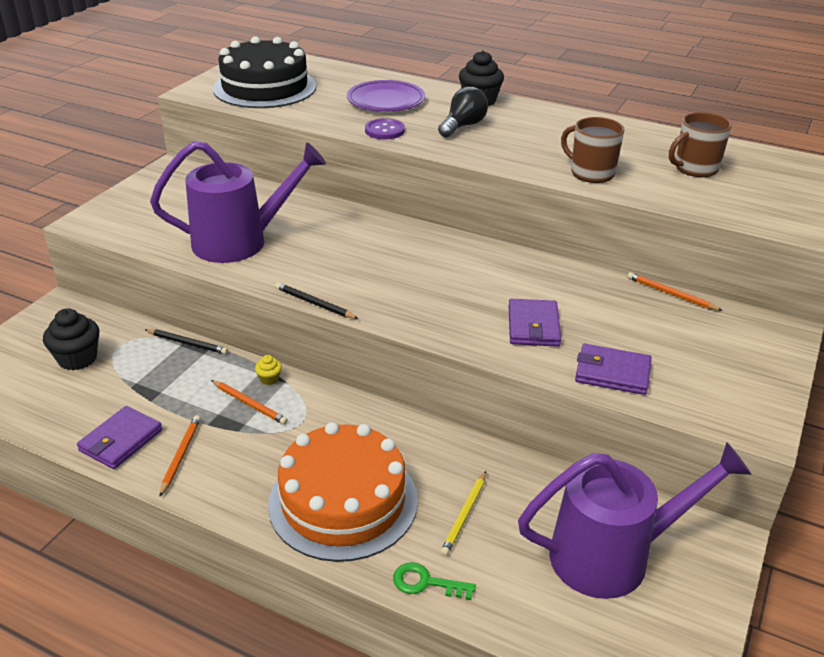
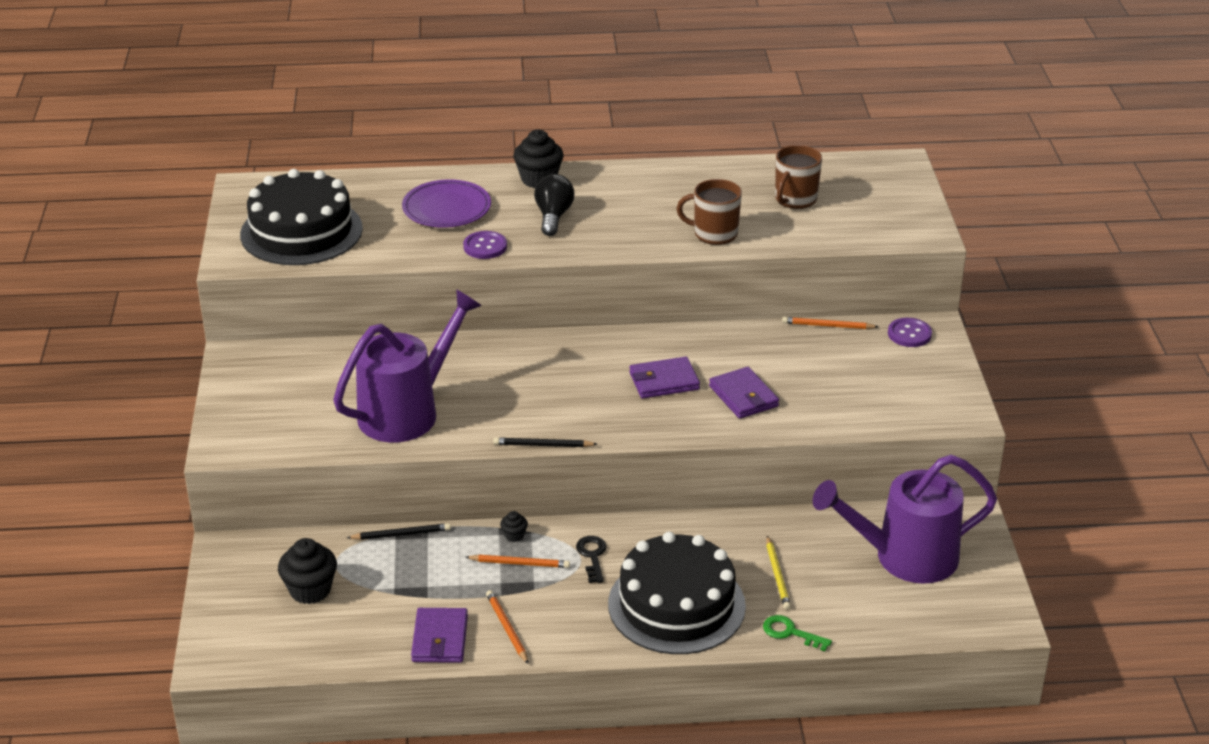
camera: 30 degrees left, 0 degrees up
(269, 379) = (514, 535): yellow cupcake -> black cupcake
(314, 423) = (592, 556): none -> black key
(343, 501) = (676, 605): orange cake -> black cake
(426, 582) = (790, 632): green key -> green key turned 45 degrees clockwise
(612, 373) = (835, 413): purple wallet -> purple wallet (664, 381)
(613, 555) = (904, 557): purple watering can -> purple watering can turned 150 degrees counterclockwise
(752, 328) = (909, 334): none -> purple button

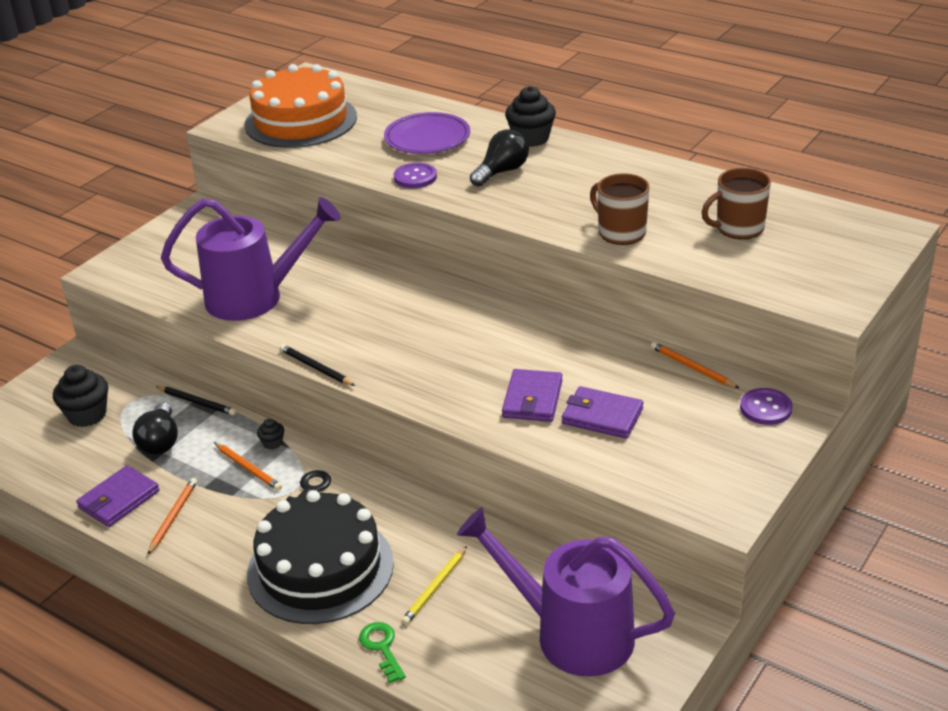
camera: 40 degrees right, 0 degrees up
(301, 231) = (301, 121): black cake -> orange cake
(412, 579) = (160, 441): none -> black light bulb
(664, 381) = (481, 356): purple wallet -> purple wallet (602, 416)

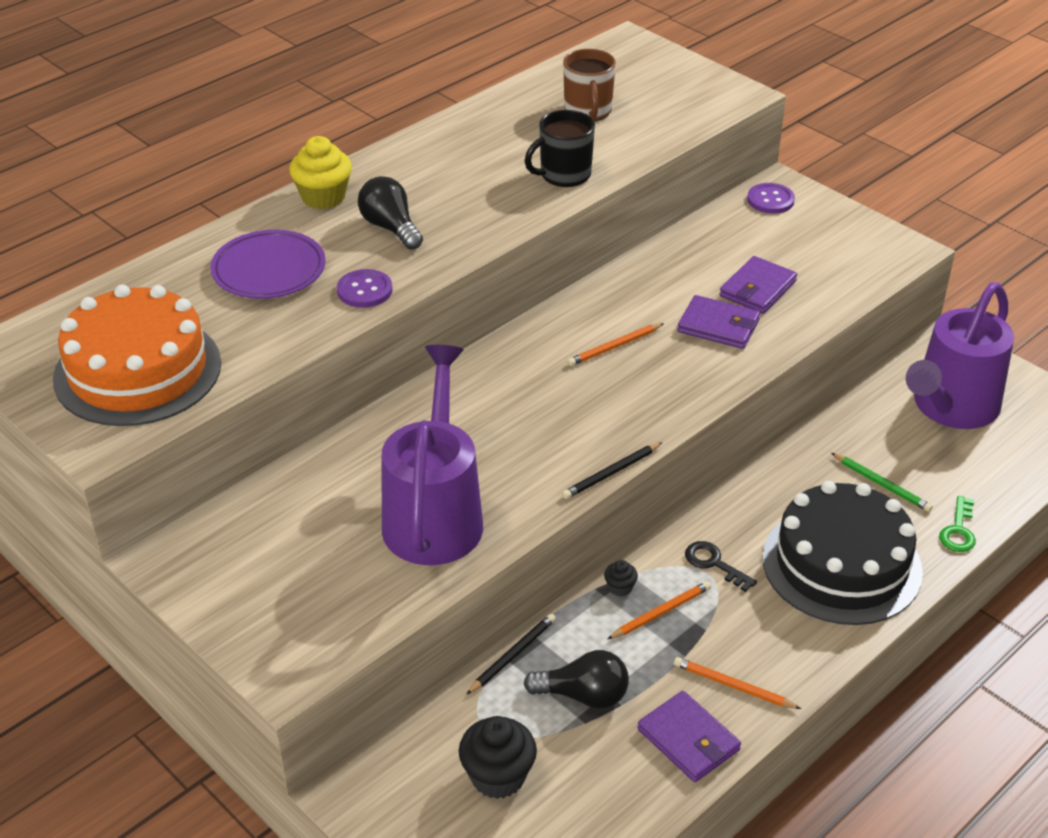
camera: 80 degrees left, 5 degrees up
(382, 648) = (958, 530): green key -> green key turned 60 degrees counterclockwise
(435, 588) = (882, 484): yellow pencil -> green pencil
(531, 138) = (323, 197): black cupcake -> yellow cupcake
(620, 232) = (564, 175): brown mug -> black mug
(692, 368) = (698, 225): orange pencil -> orange pencil (614, 347)

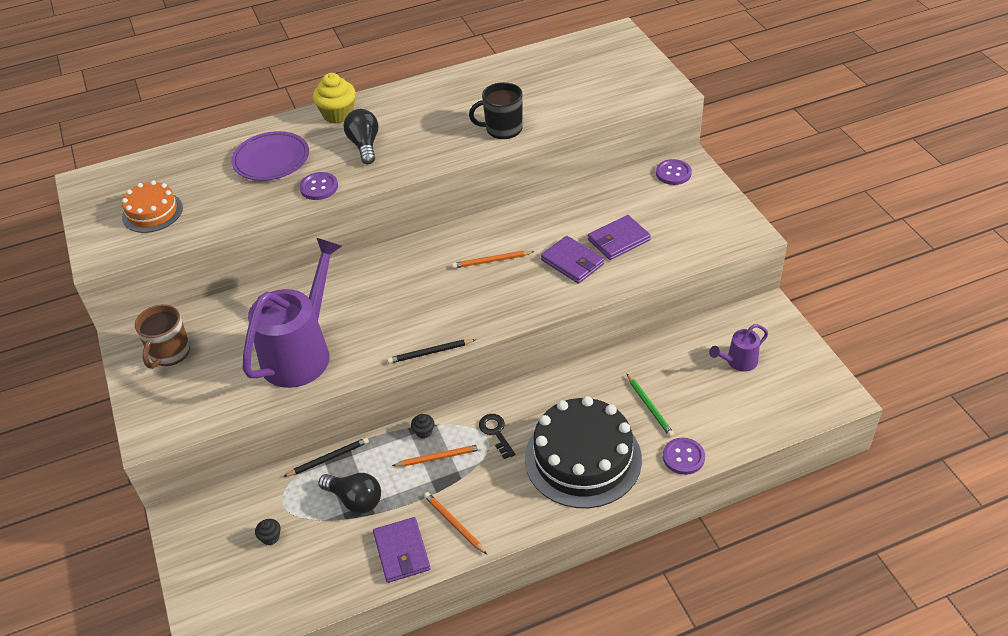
camera: 25 degrees right, 5 degrees up
(137, 371) = (152, 212): orange cake -> orange cake, size x0.55
(498, 776) = (270, 537): black cupcake -> black cupcake, size x0.49
(588, 111) = (552, 83): brown mug -> brown mug (169, 353)
(950, 408) = (738, 362): purple watering can -> purple watering can, size x0.46
(958, 530) = (683, 457): green key -> purple button

